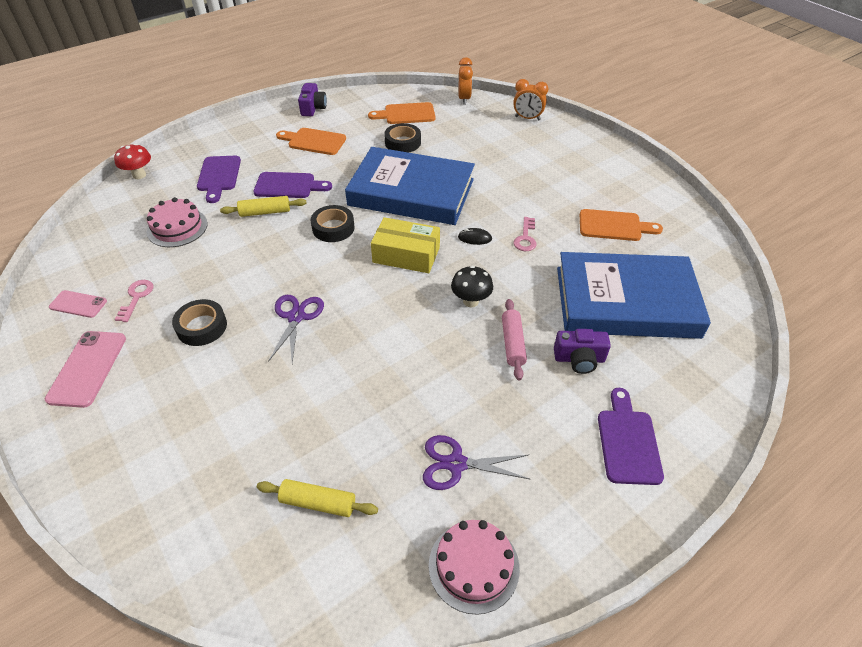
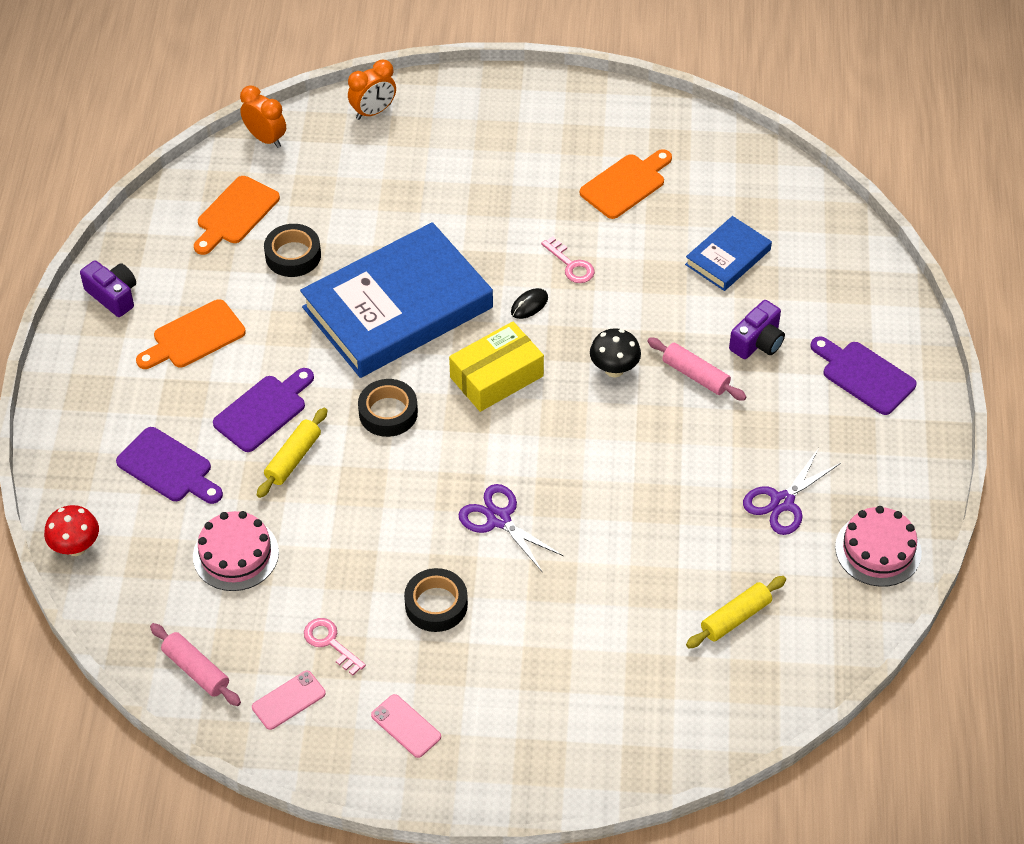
camera: 50 degrees left, 5 degrees up
(79, 256) = (196, 670): none -> pink rolling pin
(87, 368) = (406, 726): pink phone -> pink phone, size x0.62
(626, 302) = (728, 257): blue book -> blue book, size x0.47

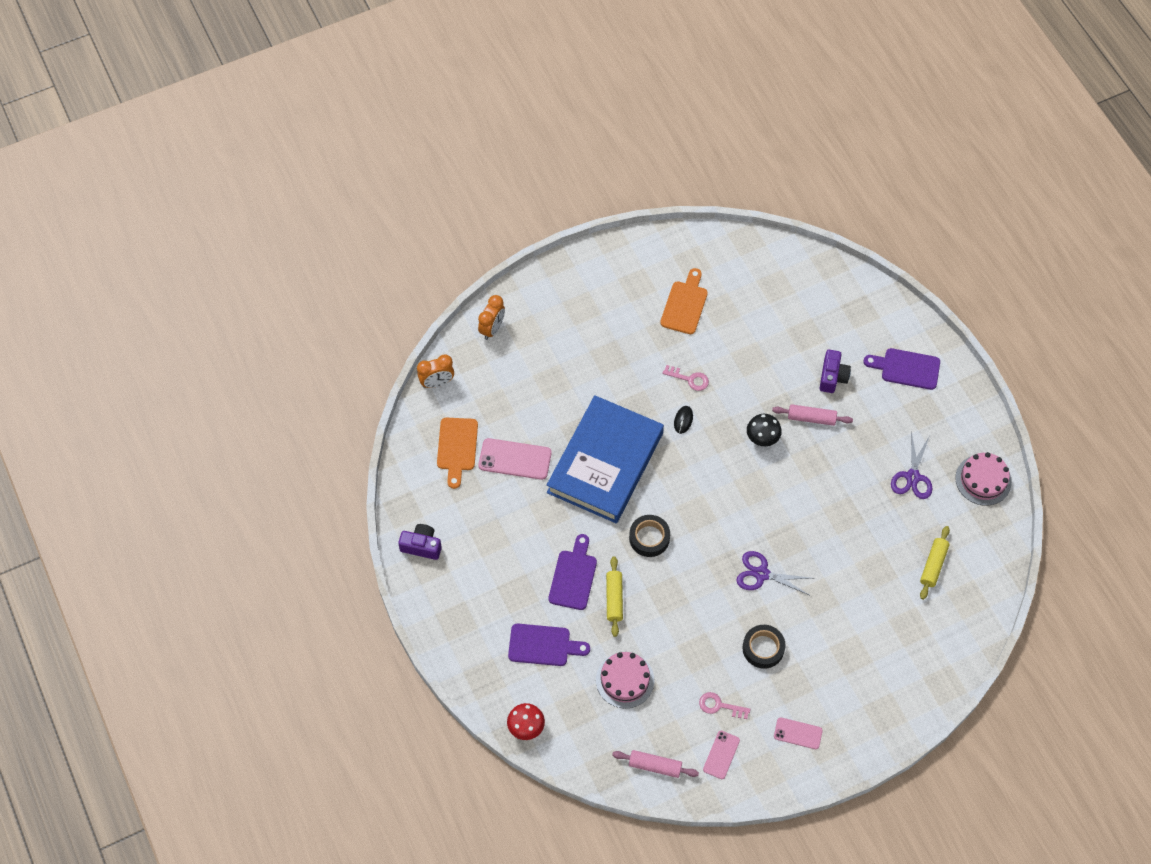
camera: 30 degrees left, 10 degrees up
(194, 337) = (494, 548): orange cutting board -> none
(266, 138) = (437, 383): orange clock -> orange clock turned 150 degrees clockwise
(293, 255) = (515, 459): black tape -> pink phone
(496, 376) = (697, 479): yellow box -> none
(728, 257) = (778, 326): blue book -> none

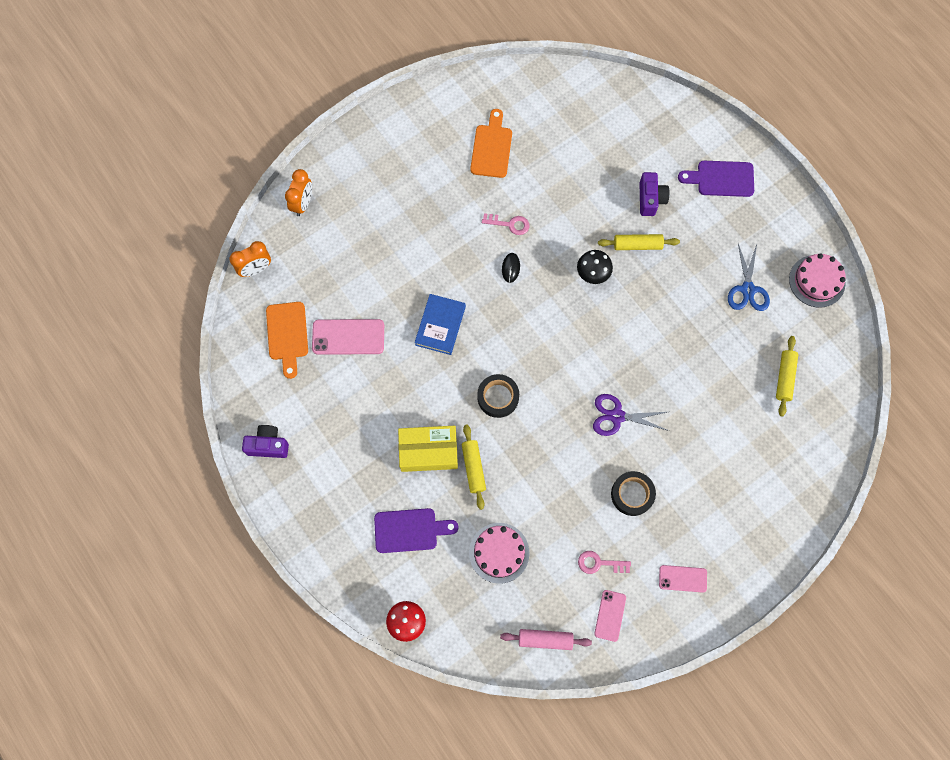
camera: 10 degrees left, 10 degrees up
(573, 576) = (428, 451): purple cutting board -> yellow box
(605, 463) = (440, 325): blue book -> blue book, size x0.47
(811, 418) = (637, 245): pink rolling pin -> yellow rolling pin
(912, 477) = (747, 289): purple scissors -> blue scissors

